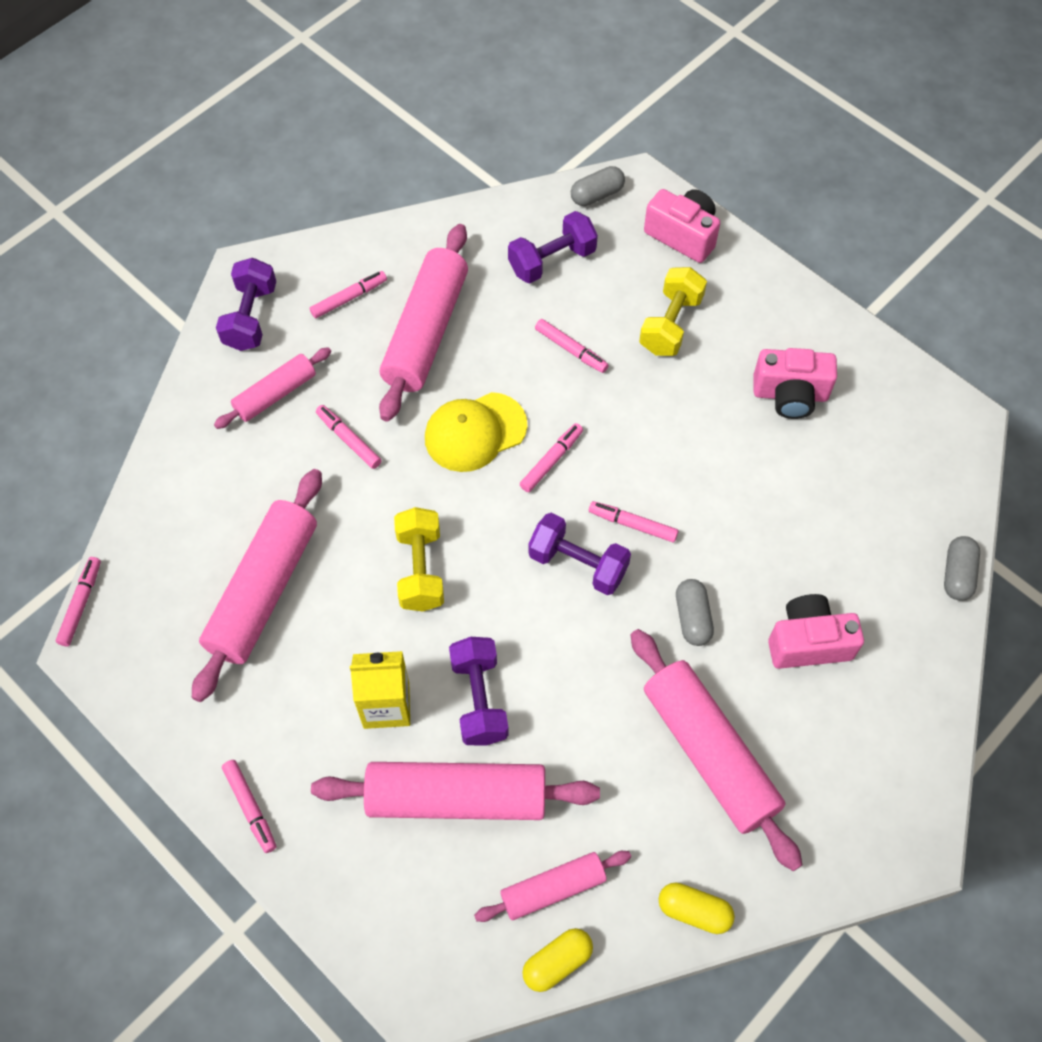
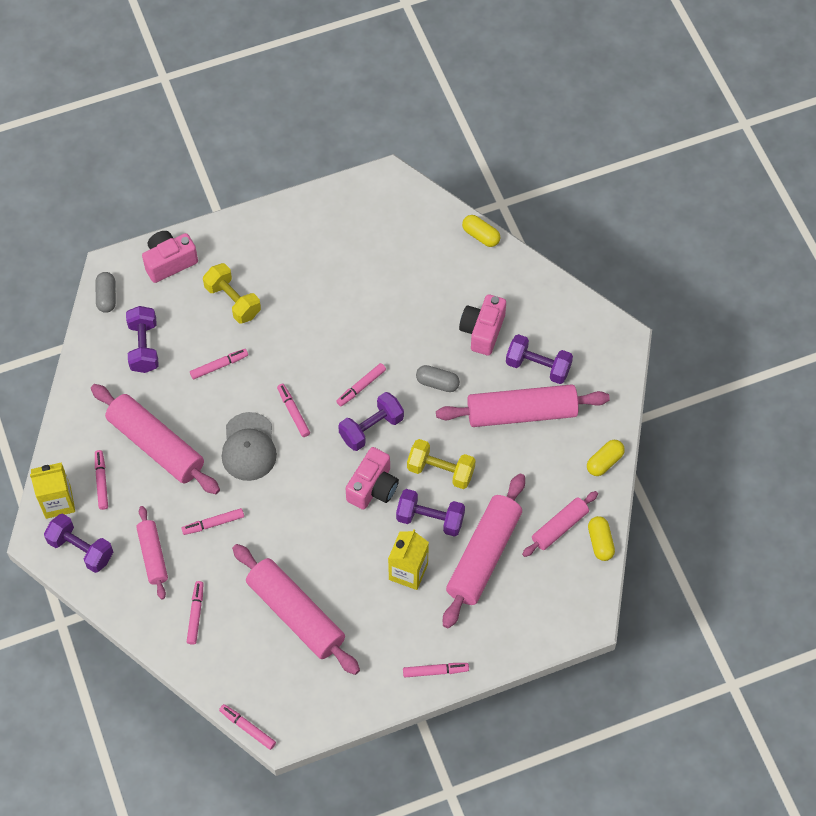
camera: 65 degrees left, 0 degrees up
(215, 475) = (196, 614): none -> pink marker
(301, 267) = (58, 502): none -> yellow carton
(420, 569) = (329, 517): yellow dumbbell -> yellow dumbbell (440, 471)
(475, 432) = (249, 447): yellow cap -> grey cap
(553, 888) = (559, 527): pink rolling pin -> pink rolling pin turned 45 degrees clockwise
(790, 395) = (320, 260): pink camera -> pink camera (373, 487)
(797, 743) = (538, 366): none -> purple dumbbell
(957, 574) = (480, 236): grey capsule -> yellow capsule

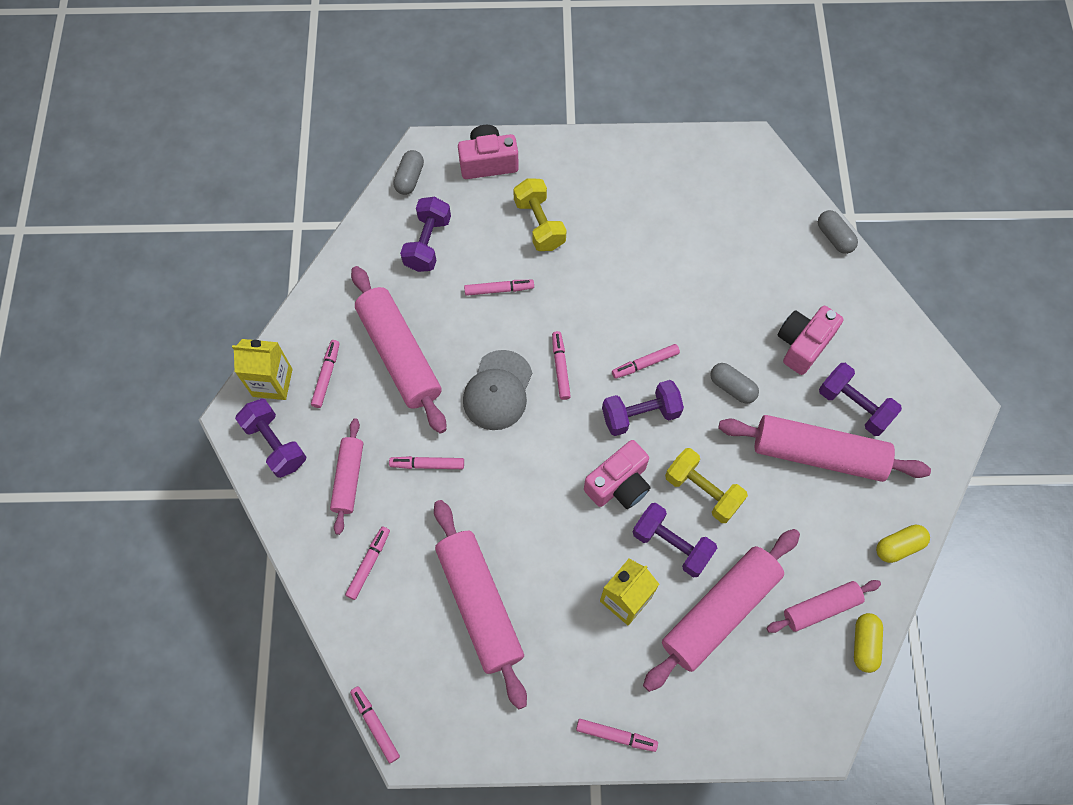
camera: 20 degrees right, 5 degrees up
(480, 236) = (834, 237): yellow capsule -> grey capsule

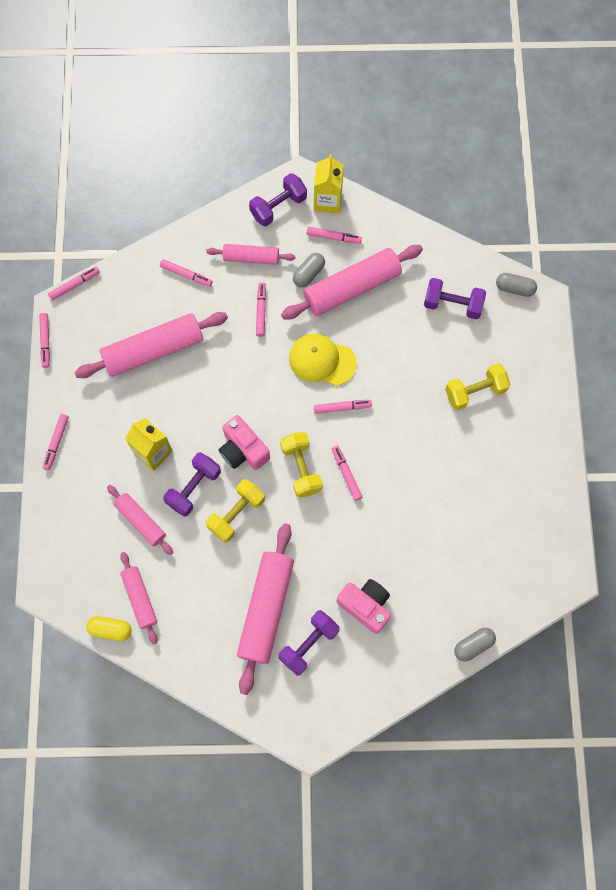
camera: 90 degrees right, 5 degrees up
(488, 162) = (534, 350): pink camera -> none
(498, 390) = (322, 360): grey cap -> yellow cap
(499, 290) = (411, 360): pink marker -> pink marker (45, 341)
(640, 415) = (301, 468): purple dumbbell -> yellow dumbbell
(720, 611) = (141, 521): pink rolling pin -> pink rolling pin, size x0.57
(732, 387) = (325, 543): grey capsule -> grey capsule (309, 274)
(898, 546) = (186, 667): yellow capsule -> none

